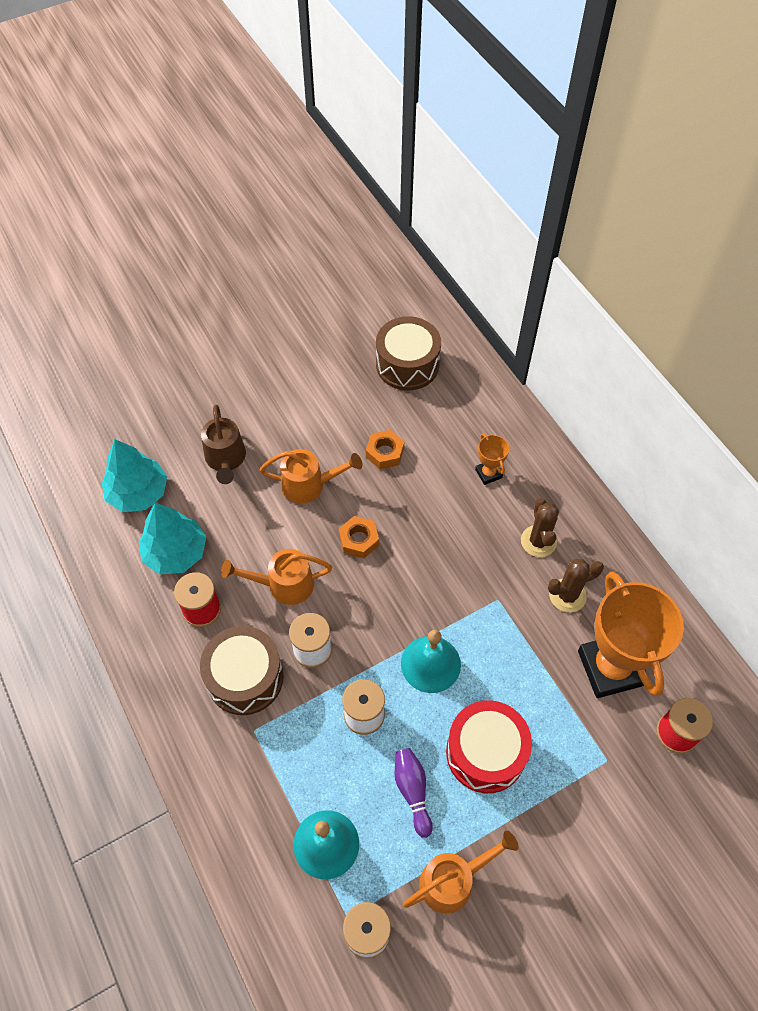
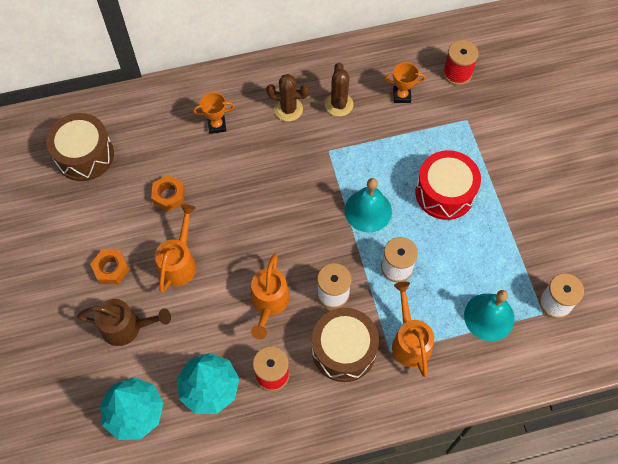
camera: 75 degrees left, 5 degrees up
(359, 540) = (246, 235): orange nut -> orange nut (111, 269)
(412, 791) = (462, 248): purple bowling pin -> none
(454, 880) = (529, 238): orange watering can -> orange watering can (409, 340)
(610, 668) = (401, 96): orange trophy -> orange trophy, size x0.44

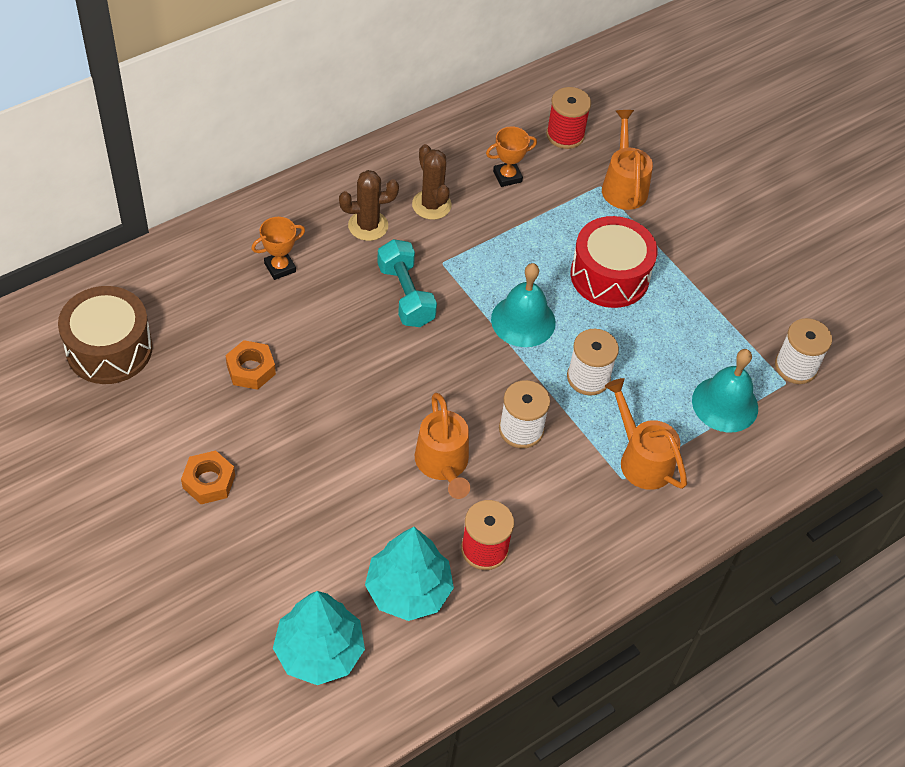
camera: 25 degrees left, 10 degrees down
(127, 327) = (263, 548): brown watering can -> none
(179, 262) = (300, 447): orange watering can -> orange watering can (623, 185)
(293, 169) = (405, 295): none -> turquoise dumbbell
(343, 350) = (564, 493): brown drum -> none

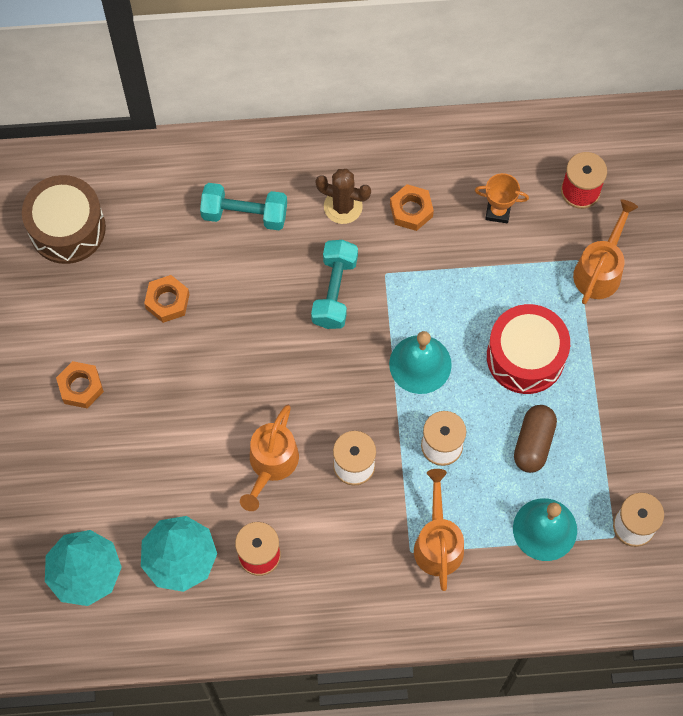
camera: 35 degrees right, 15 degrees up
(280, 267) = (244, 214): orange trophy -> turquoise dumbbell
(431, 205) = (411, 210): brown cactus -> orange nut
(665, 340) = (533, 443): none -> brown capsule

